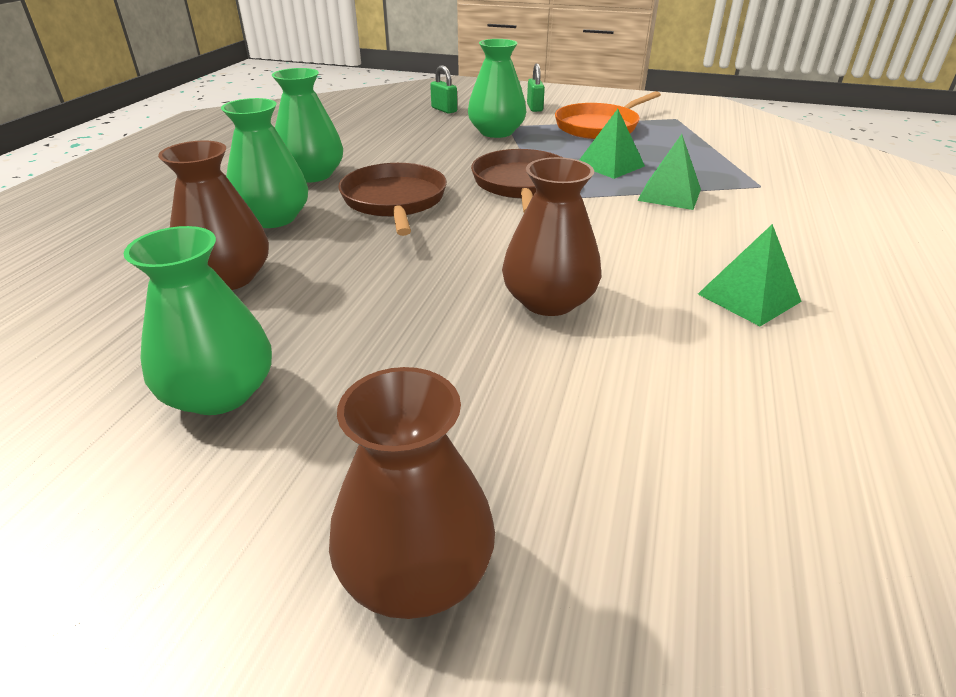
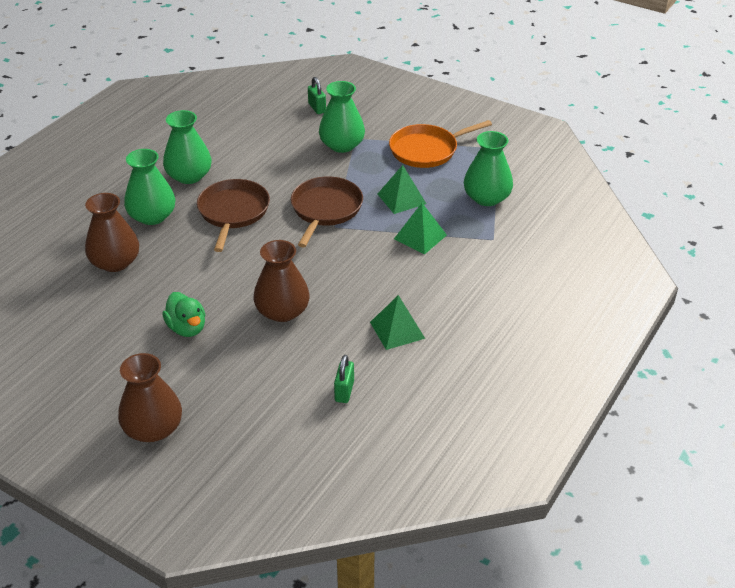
camera: 15 degrees right, 5 degrees up
(220, 393) = (96, 336): green vase -> green vase (486, 198)
(397, 350) = (187, 328): none -> green duck
(534, 108) = (391, 116): green padlock -> green padlock (344, 391)

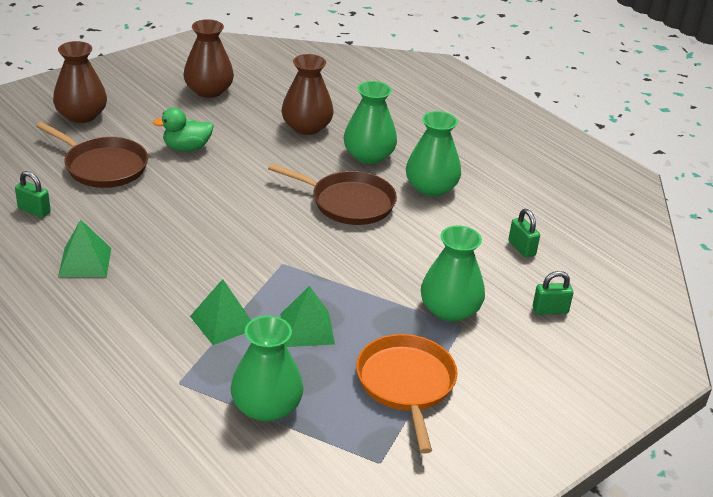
camera: 105 degrees right, 5 degrees down
(252, 126) = (521, 248): none -> green padlock
(282, 311) = (169, 200): brown vase -> brown vase (209, 90)
(325, 209) = (318, 264): brown pan -> brown pan (102, 166)

